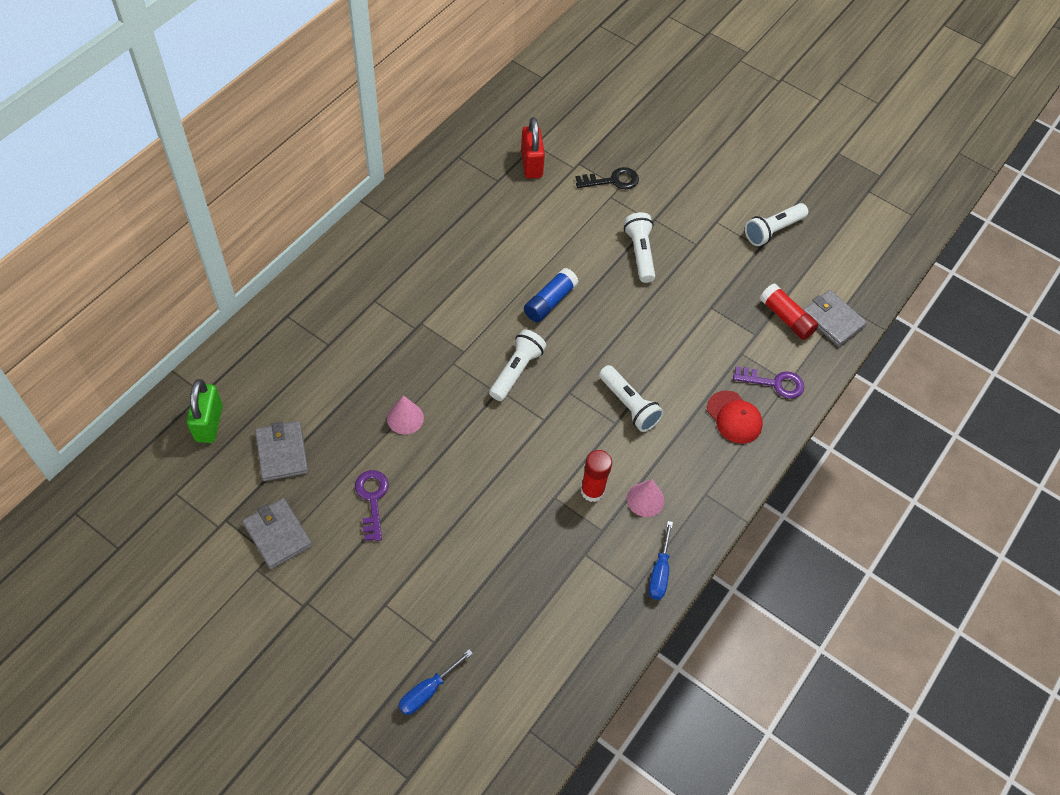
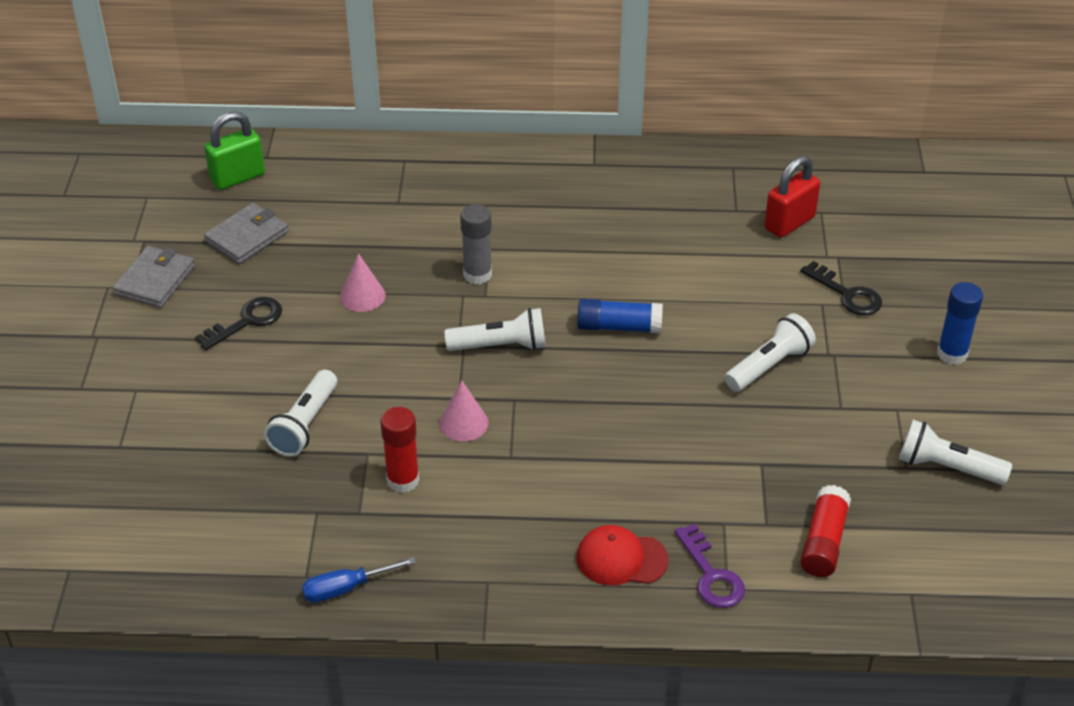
camera: 60 degrees right, 15 degrees down
(372, 499) = (247, 321): purple key -> black key
(428, 690) = (62, 469): blue screwdriver -> none
(440, 343) = (477, 274): none -> grey glue stick
(629, 405) = (545, 457): white flashlight -> white flashlight (305, 425)
(645, 499) = (431, 530): pink cone -> pink cone (463, 423)
(694, 170) = (952, 354): none -> blue glue stick
(734, 417) = (621, 559): red cap -> red cap turned 75 degrees clockwise
(832, 320) = (872, 590): grey wallet -> none

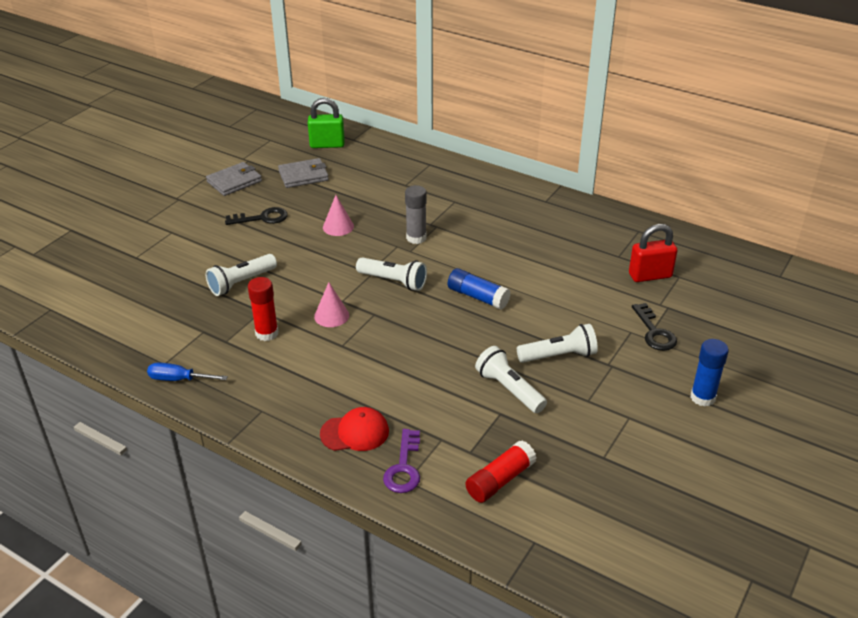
camera: 30 degrees right, 5 degrees down
(621, 559) = (355, 432): red cap -> red cap turned 135 degrees clockwise
(946, 467) = (634, 470): white flashlight -> white flashlight (509, 389)

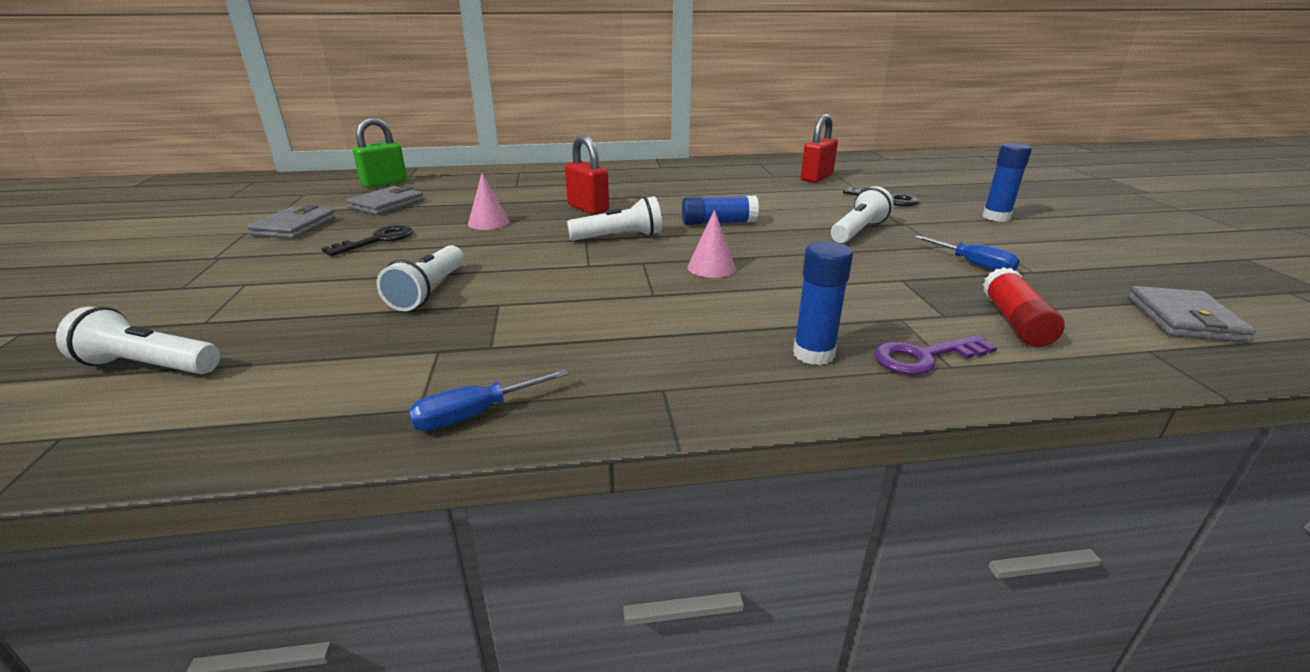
camera: 40 degrees left, 10 degrees down
(267, 333) = (540, 318): red glue stick -> none
(331, 315) = (597, 278): pink cone -> pink cone (711, 267)
(355, 432) = (813, 354): red cap -> blue glue stick
(404, 468) = (923, 357): purple key -> purple key turned 105 degrees clockwise
(416, 238) = (588, 208): grey glue stick -> red padlock
(509, 389) = (871, 263): white flashlight -> white flashlight (148, 366)
(574, 428) = (973, 264): none -> blue screwdriver
(611, 543) = (1184, 319): none -> grey wallet

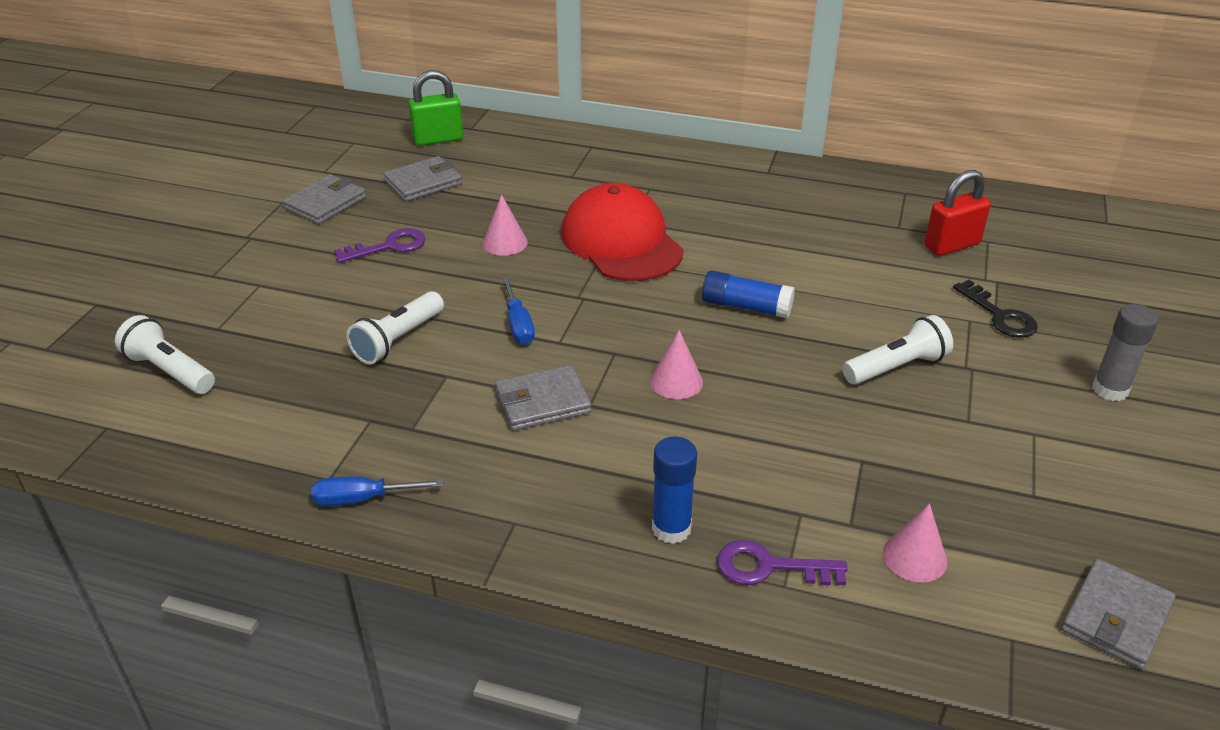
camera: 25 degrees right, 10 degrees up
(378, 240) = (389, 246): black key -> purple key
(588, 208) = (621, 242): red padlock -> red cap
(609, 301) = (543, 402): none -> grey wallet
(619, 237) = (620, 304): white flashlight -> none
(973, 264) = (973, 462): blue screwdriver -> blue screwdriver (518, 325)
(996, 217) = (1110, 390): blue glue stick -> grey glue stick
(1015, 322) = (914, 557): red glue stick -> pink cone

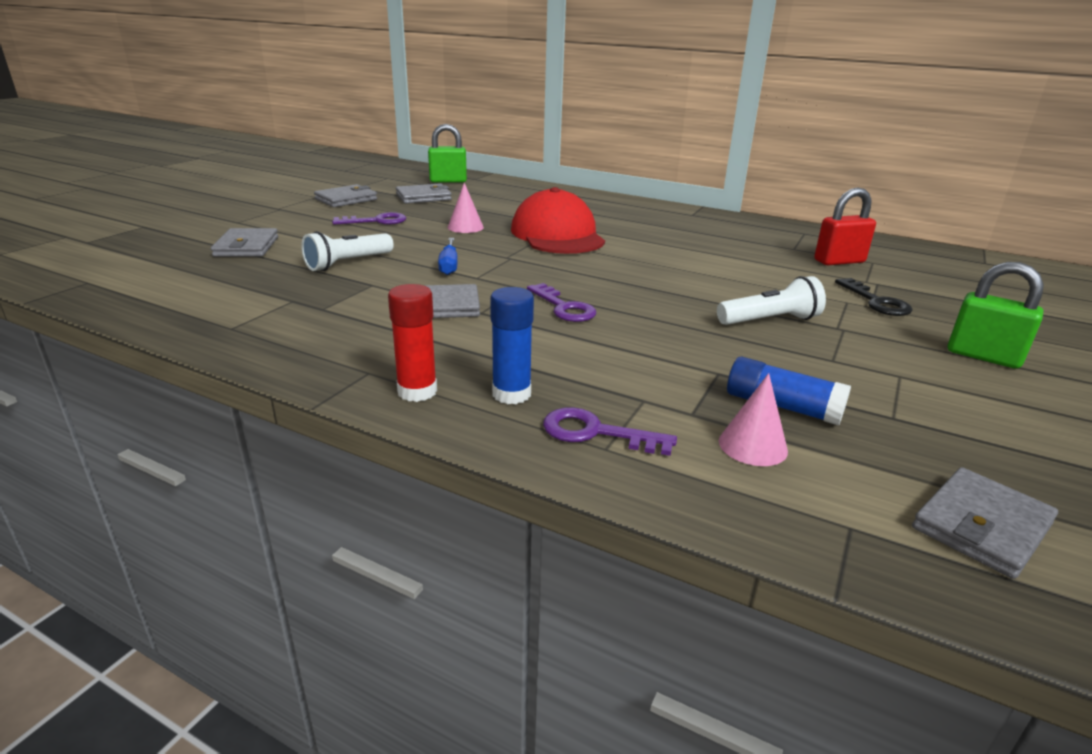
camera: 10 degrees right, 10 degrees down
(169, 371) = (162, 260): white flashlight -> none
(256, 326) = (247, 247): none -> grey wallet
(363, 499) = (249, 342): blue screwdriver -> none
(577, 542) = (417, 391): none -> red glue stick
(676, 381) = (564, 307): pink cone -> purple key
(746, 307) = (645, 275): blue glue stick -> blue glue stick (782, 406)
(1110, 390) = (983, 356): grey glue stick -> green padlock

